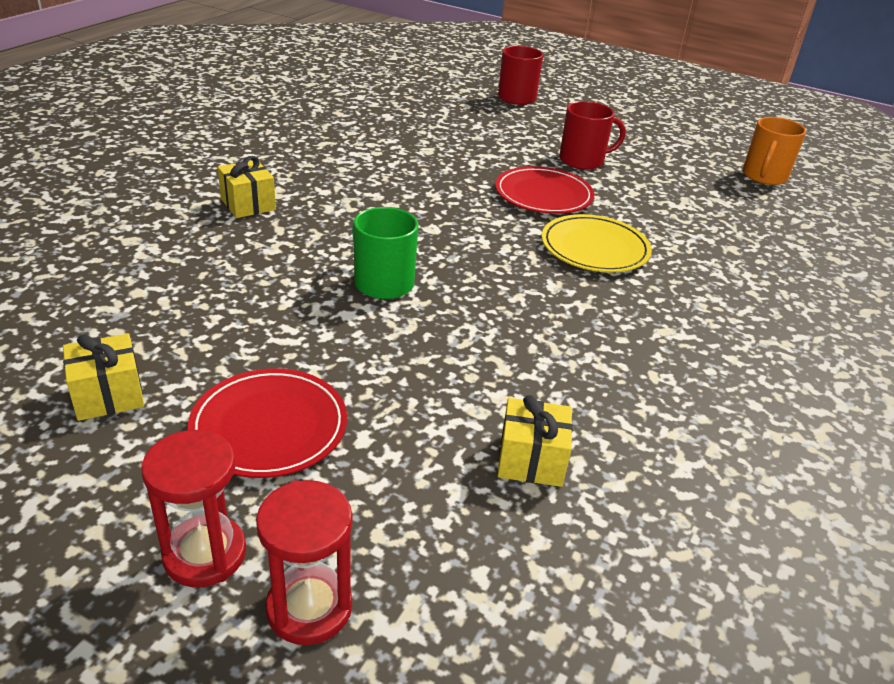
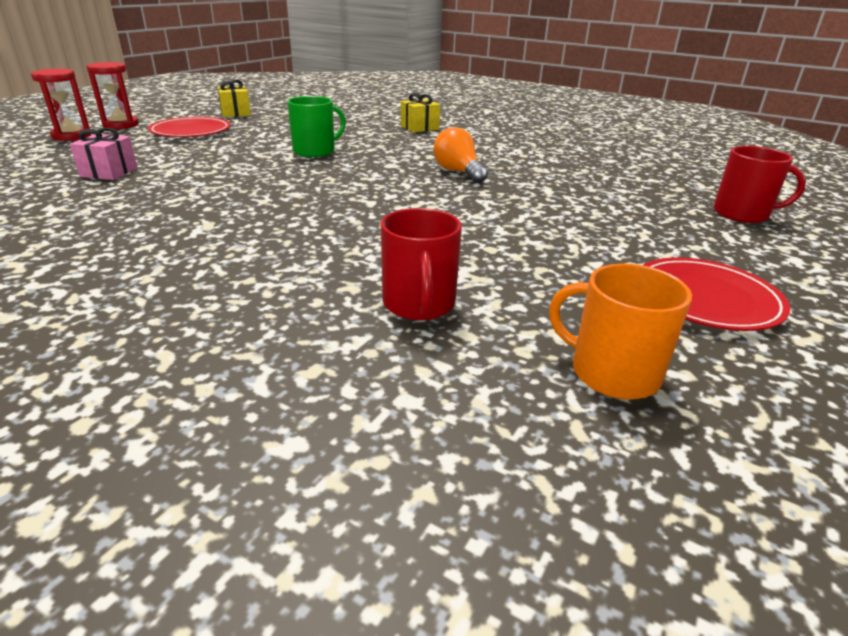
camera: 95 degrees right, 5 degrees down
(448, 191) = (458, 172): none -> orange light bulb
(531, 460) = (109, 172): yellow gift -> pink gift
(543, 195) = (465, 204): red plate -> red plate (706, 299)
(582, 160) = (567, 230): red mug -> red mug (419, 304)
(594, 248) = (356, 214): yellow plate -> none

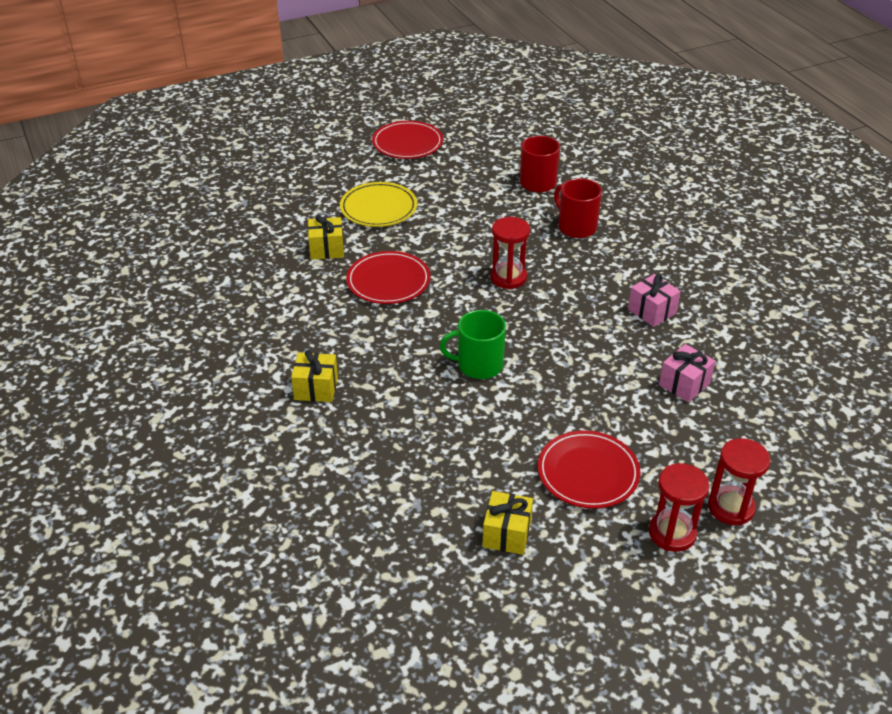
camera: 145 degrees left, 10 degrees up
(152, 206) = (652, 311): none -> pink gift
(345, 196) = (508, 277): none -> red hourglass
(458, 172) = (388, 281): orange light bulb -> red plate
(550, 177) = (327, 249): none -> yellow gift
(572, 215) = (378, 208): none -> yellow plate
(612, 372) = (496, 135): orange mug -> none
(742, 214) = (273, 173): red mug -> red mug (576, 227)

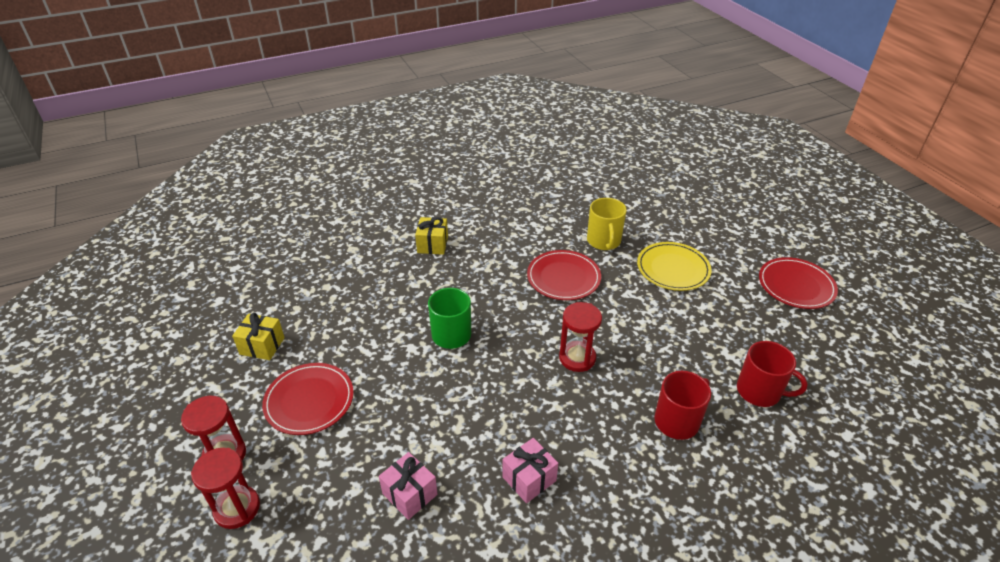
camera: 90 degrees right, 0 degrees up
(327, 249) = (604, 241): yellow gift -> yellow mug

